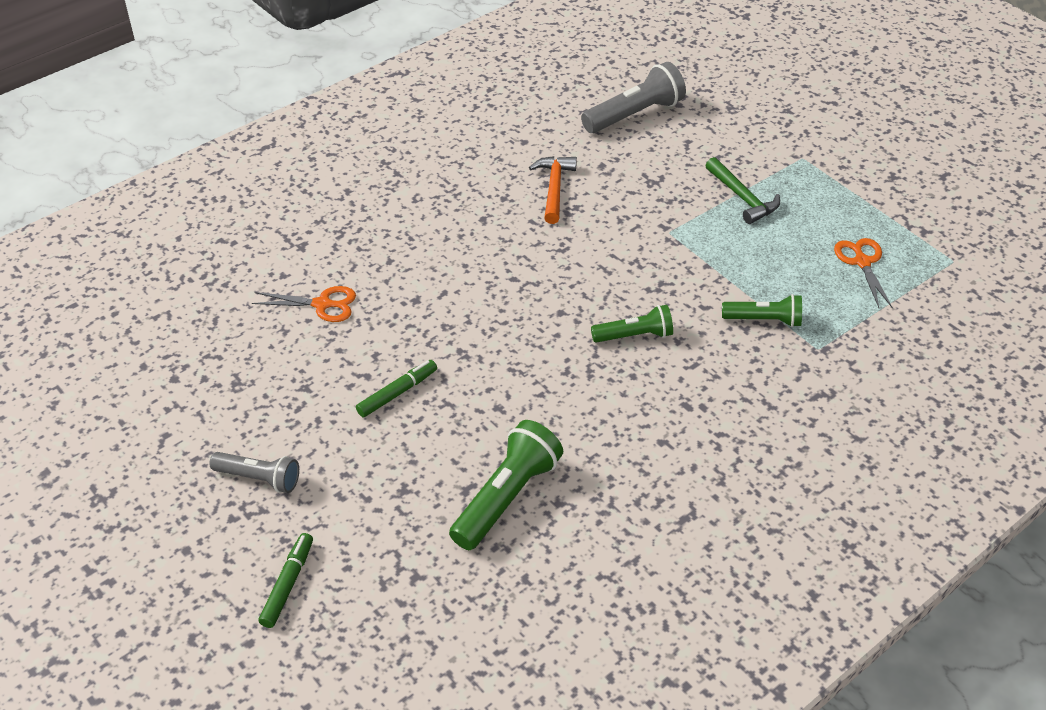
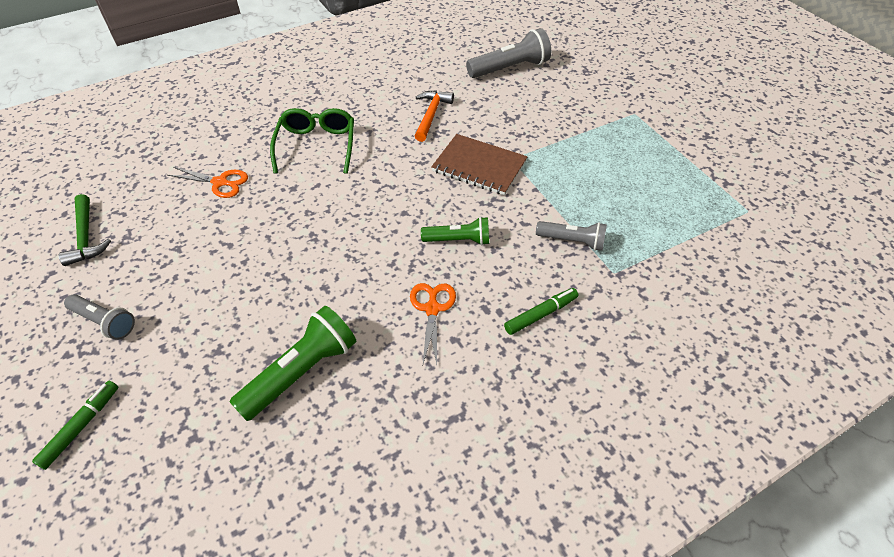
camera: 10 degrees right, 5 degrees up
(397, 393) = (247, 263): green marker -> green marker (540, 314)
(424, 244) = (317, 146): none -> green glasses
(633, 246) = (479, 166): none -> brown notebook
(742, 198) = (578, 139): green hammer -> green hammer (86, 237)
(764, 320) = (572, 241): green flashlight -> grey flashlight
(862, 262) = (668, 202): orange scissors -> orange scissors (432, 309)

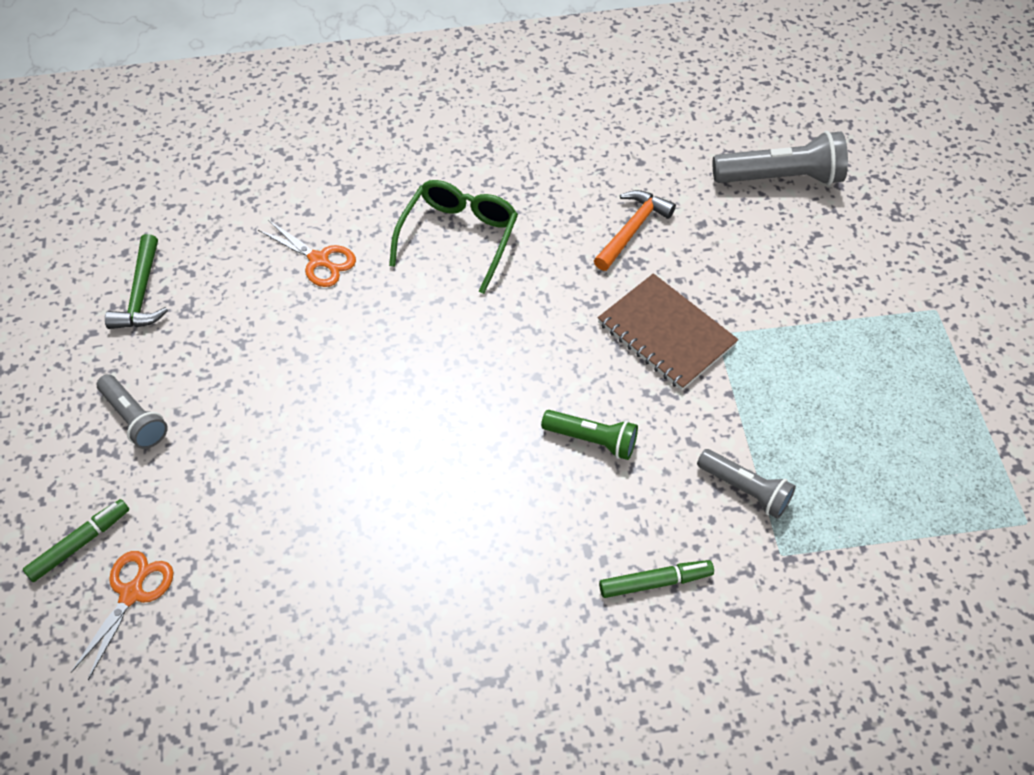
camera: 20 degrees right, 5 degrees up
(301, 372) = (334, 559): green flashlight -> none
(432, 309) = (520, 528): orange scissors -> orange scissors (131, 594)

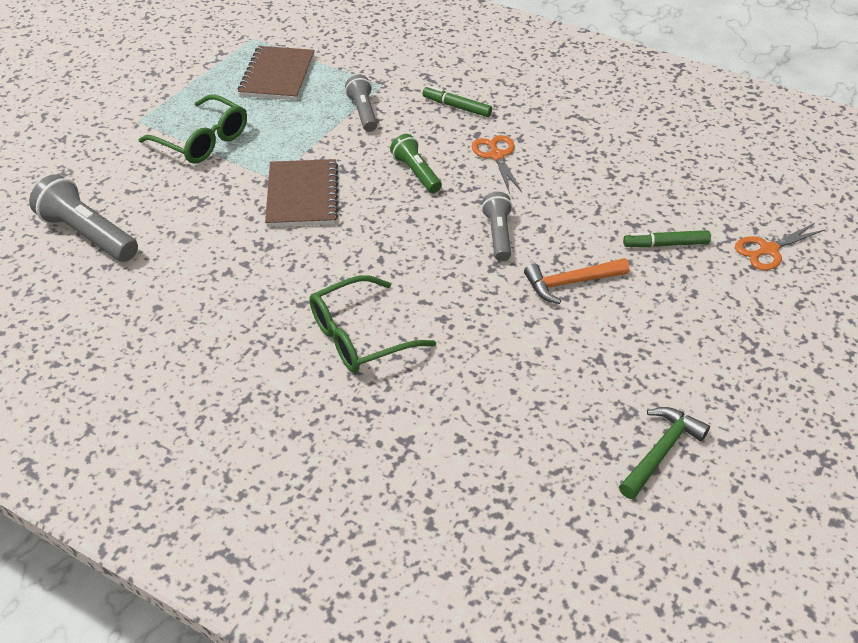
camera: 140 degrees left, 10 degrees down
(80, 543) = (794, 294): green marker -> green marker (665, 244)
(134, 419) = (717, 351): grey flashlight -> grey flashlight (498, 235)
(319, 260) = (486, 387): orange scissors -> orange scissors (496, 156)
(632, 229) = (233, 264): orange hammer -> orange hammer (570, 283)
(842, 330) = (202, 140): none -> green glasses
(908, 477) = (277, 75): none -> brown notebook

